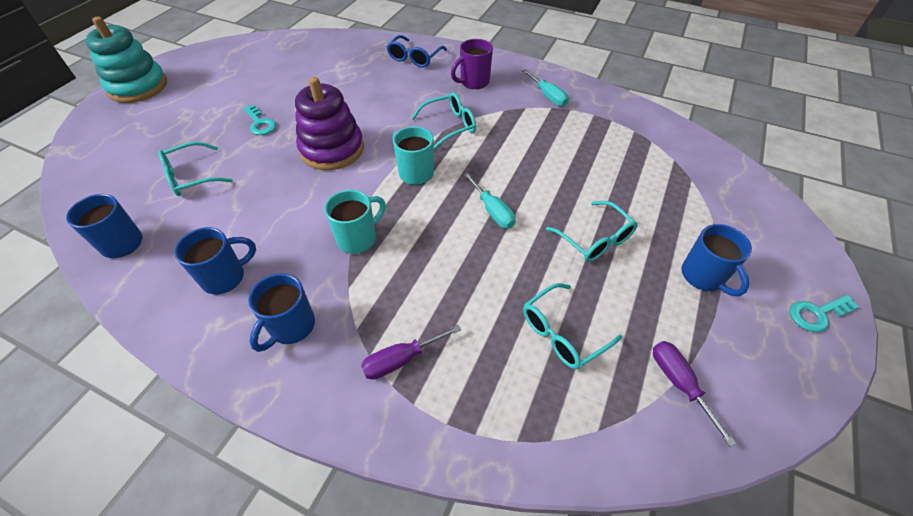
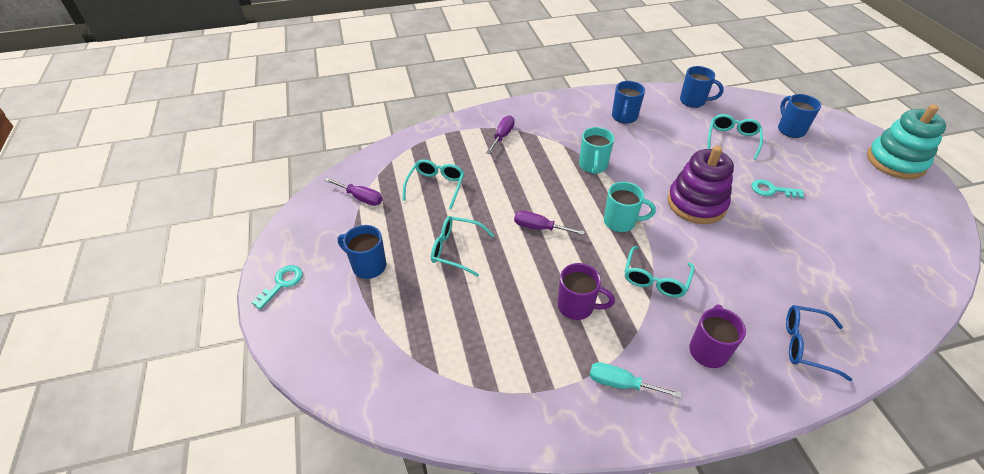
camera: 140 degrees right, 5 degrees down
(291, 327) = (565, 120): blue mug -> blue mug (790, 129)
(414, 58) = (806, 345): blue glasses -> blue glasses turned 60 degrees counterclockwise
(492, 211) = (539, 228): turquoise screwdriver -> purple screwdriver
(529, 142) = (577, 306): none -> purple mug

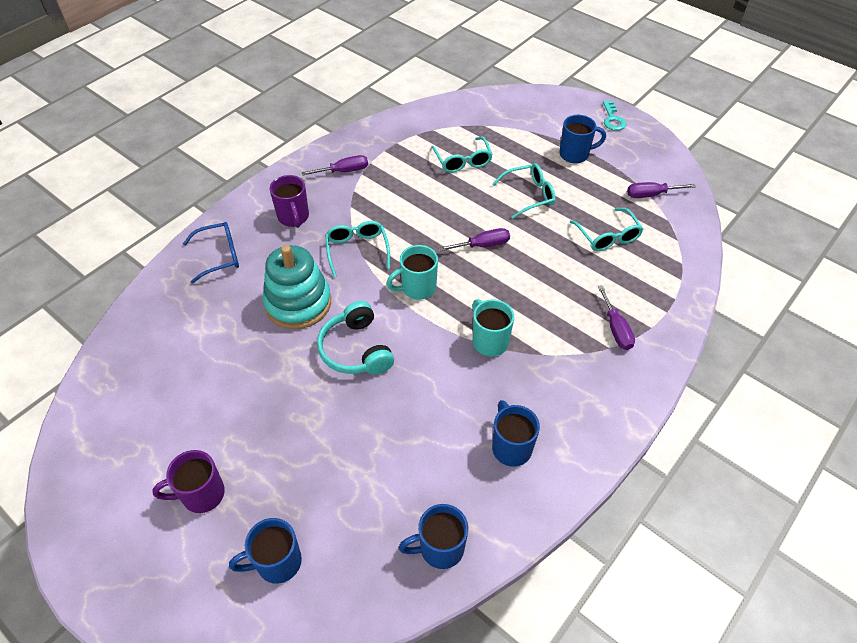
camera: 145 degrees right, 5 degrees up
(577, 306) = (404, 201): purple mug -> purple mug (201, 494)
(621, 384) = (344, 171): turquoise screwdriver -> purple screwdriver
(696, 203) = (356, 350): purple stacking toy -> turquoise headphones
(732, 139) = (353, 486): turquoise glasses -> turquoise glasses (462, 161)
(771, 190) = (280, 416): turquoise key -> none
(790, 129) = (277, 562): blue mug -> blue mug turned 120 degrees clockwise
(895, 161) = (116, 573): turquoise stacking toy -> turquoise stacking toy (298, 303)

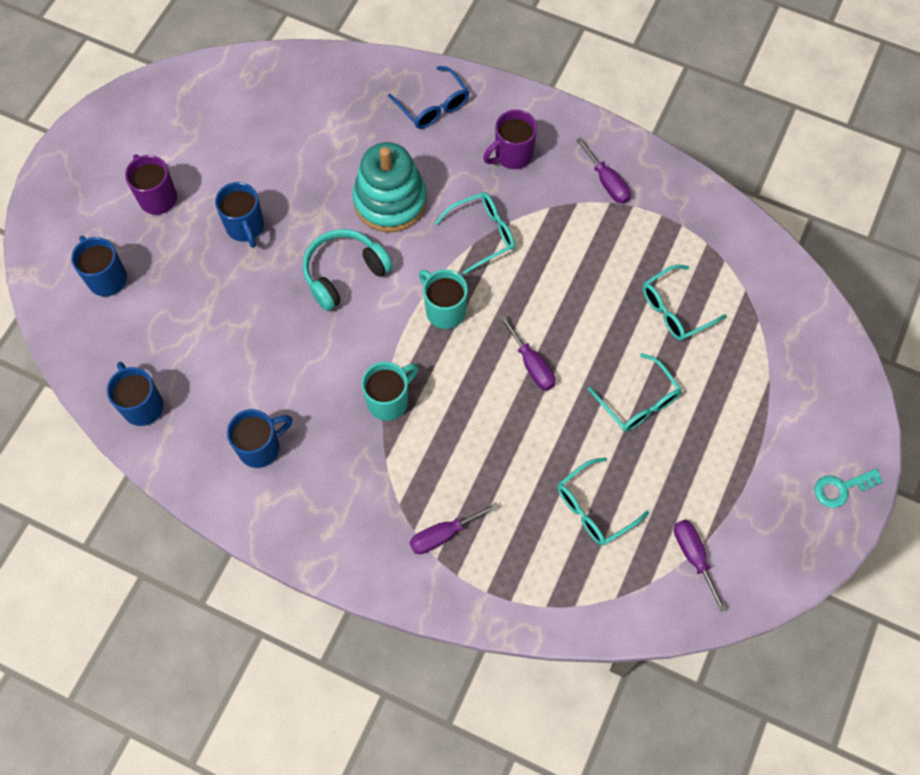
camera: 75 degrees right, 15 degrees up
(575, 154) = (741, 447): blue mug -> blue mug (245, 227)

